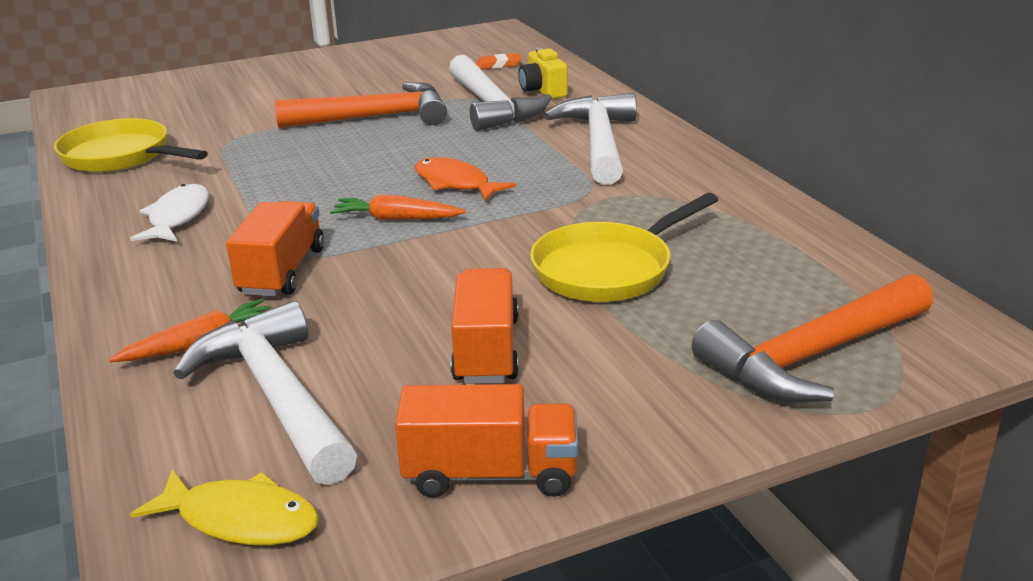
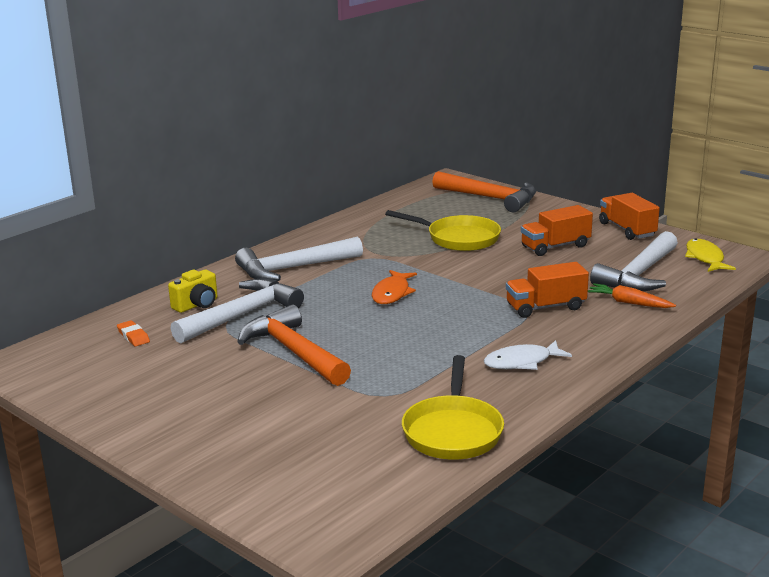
camera: 115 degrees left, 5 degrees down
(396, 219) = (455, 297): orange carrot -> none

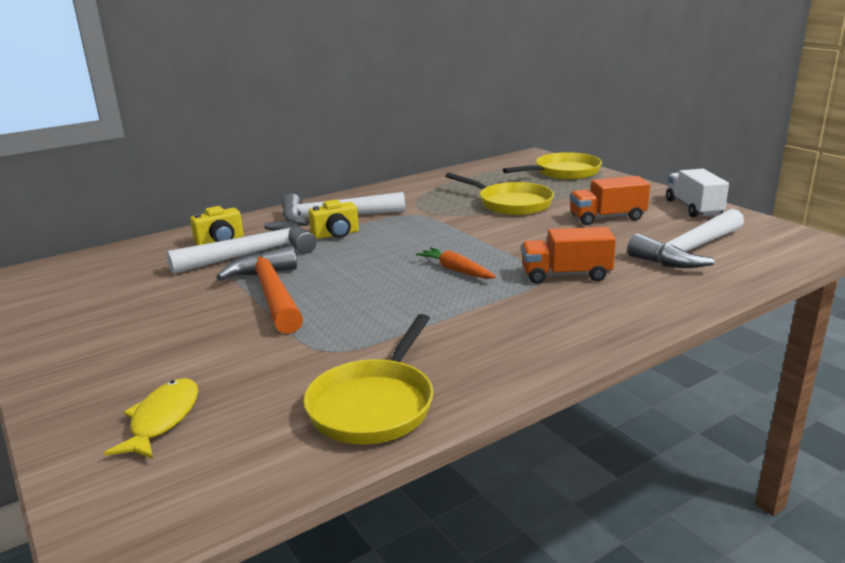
camera: 15 degrees right, 0 degrees up
(133, 336) = (138, 263): orange eraser -> none
(309, 287) = (336, 235): none -> yellow camera
(392, 293) = (411, 247): orange fish -> none
(491, 198) = (563, 172): orange hammer -> yellow pan
(521, 362) = (505, 331): white fish -> none
(627, 230) = (693, 208): orange truck -> white truck
(628, 303) = (664, 279): orange carrot -> orange carrot (455, 270)
(705, 258) = (774, 241): yellow fish -> yellow fish (162, 419)

